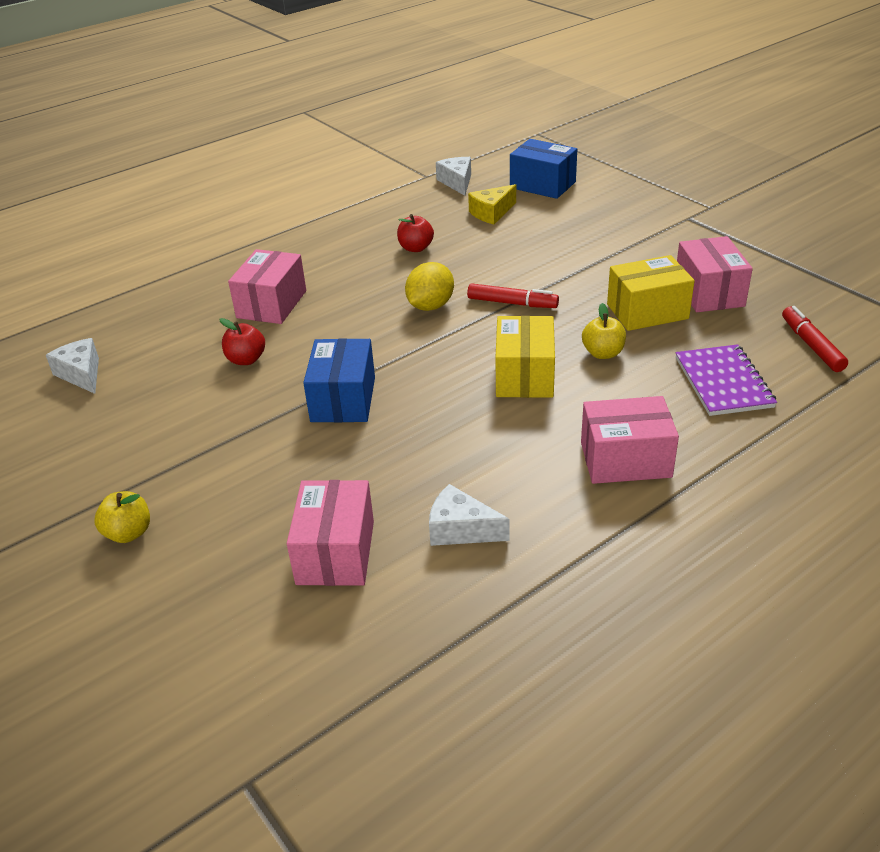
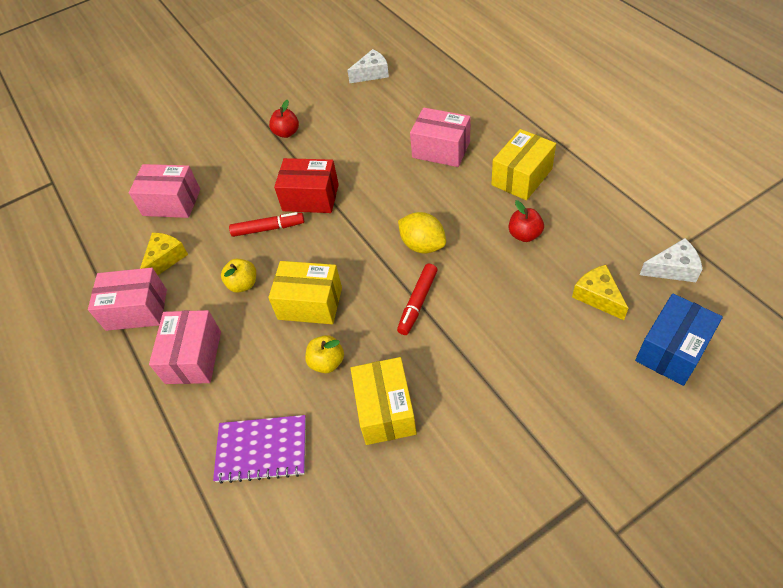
camera: 100 degrees right, 15 degrees up
(128, 533) = (220, 119): yellow apple -> yellow apple (243, 284)
(246, 359) = (370, 144): red apple -> red apple (286, 133)
(330, 252) = (521, 177): none -> yellow box
(343, 399) = (310, 197): blue box -> red box
(461, 529) = (165, 259): white cheese -> yellow cheese
(709, 292) = (411, 477): pink box -> pink box (136, 310)
(811, 345) = (297, 551): red marker -> red marker (268, 228)

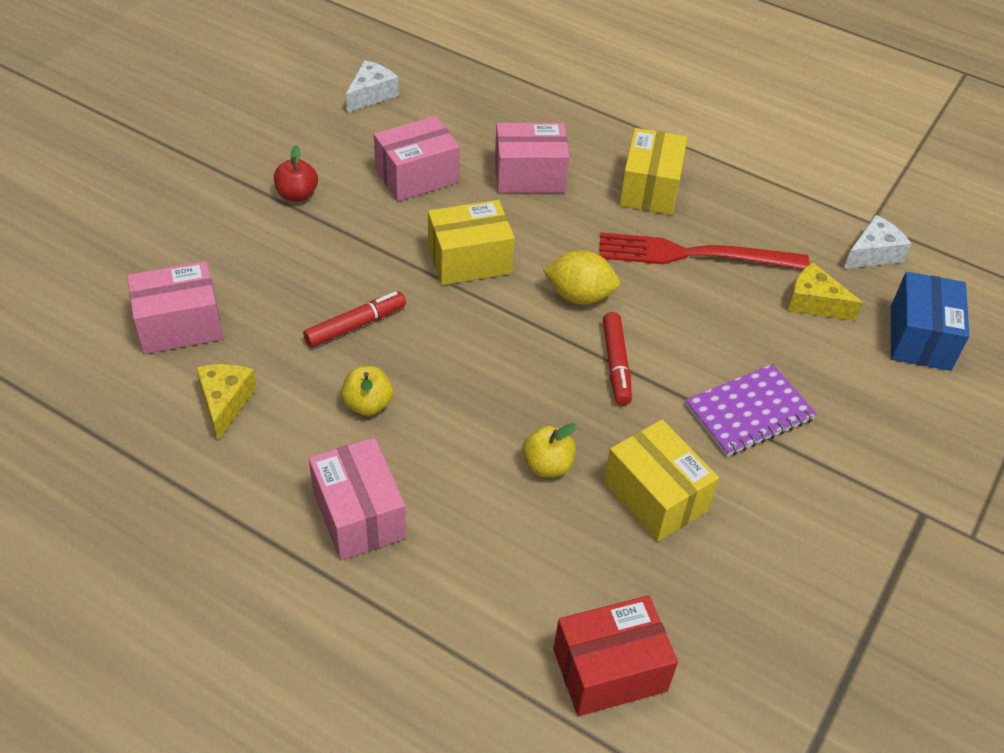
camera: 35 degrees left, 5 degrees down
(136, 310) = (227, 481): pink box -> pink box (417, 176)
(262, 450) = (531, 592): purple notebook -> purple notebook (749, 412)
(310, 197) = (390, 272): red box -> red box (609, 670)
(310, 303) = (478, 402): yellow box -> yellow box (469, 260)
(524, 234) = (693, 255): red apple -> red fork

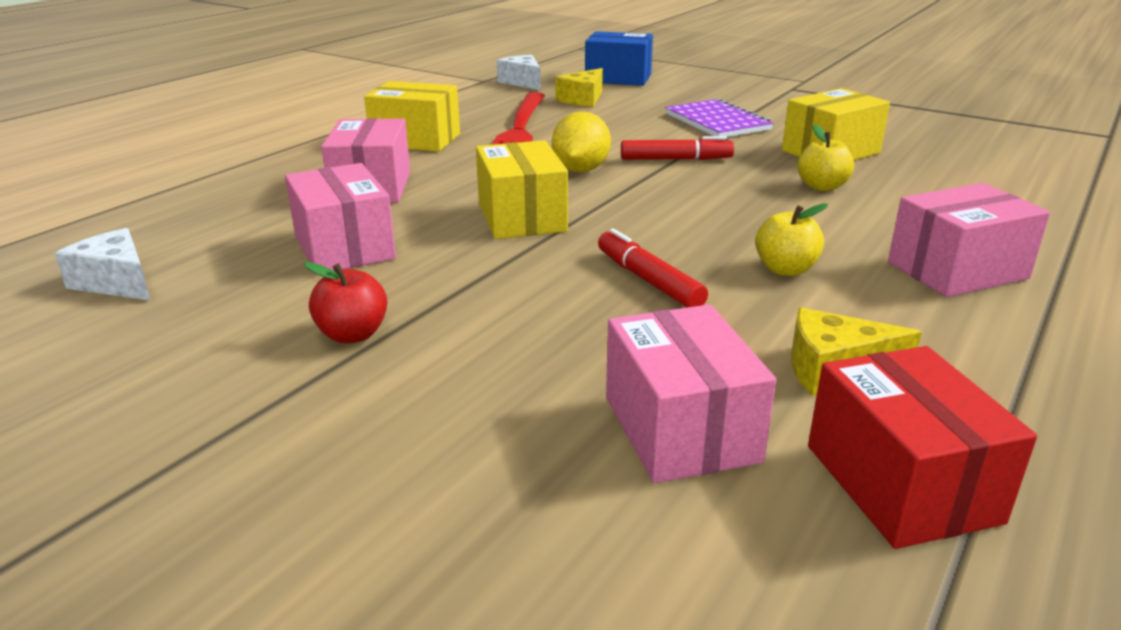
camera: 85 degrees left, 20 degrees down
(609, 670) = (1026, 171): red box -> red box (901, 483)

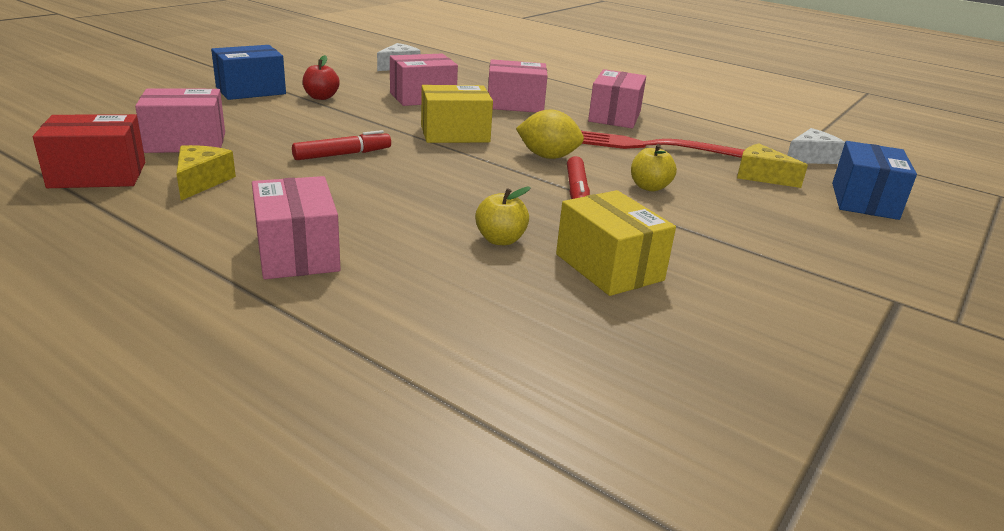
camera: 90 degrees right, 0 degrees up
(306, 426) = (251, 90): none -> blue box
(415, 140) = (614, 116): yellow box -> pink box
(717, 122) = (705, 226): purple notebook -> none
(785, 269) = (335, 193): yellow apple -> yellow apple (649, 187)

